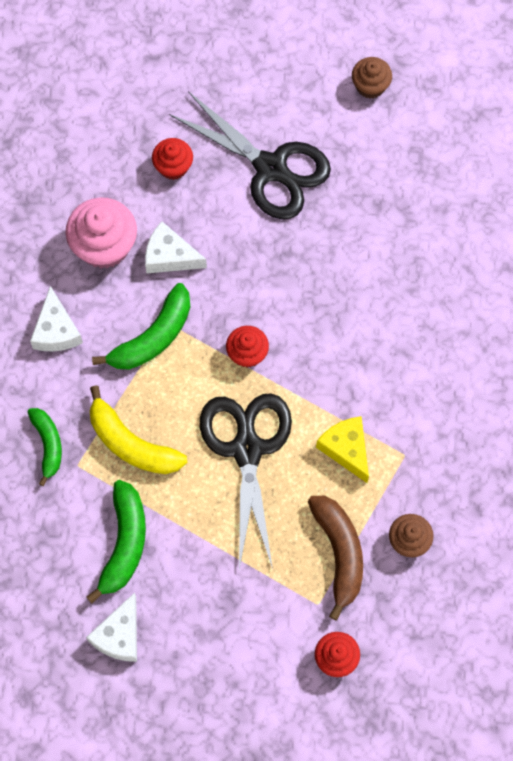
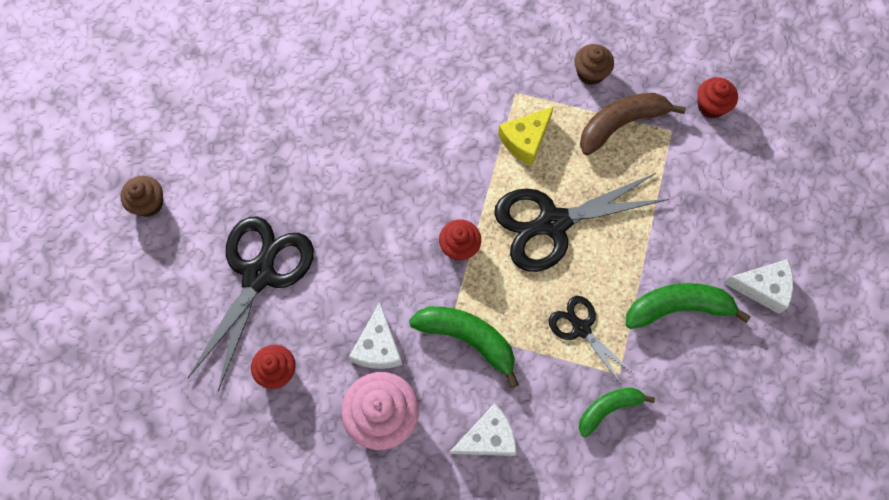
camera: 105 degrees left, 0 degrees up
(131, 443) = (581, 328): yellow banana -> black scissors

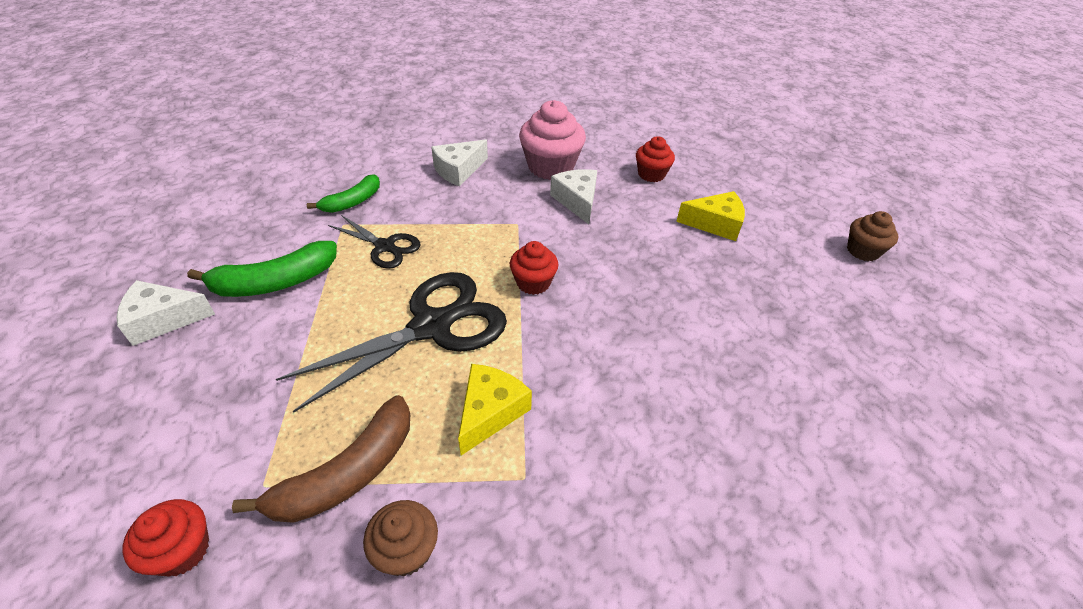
camera: 160 degrees right, 25 degrees down
(259, 274) = (715, 224): black scissors -> yellow cheese
(468, 339) = (497, 220): green banana -> none

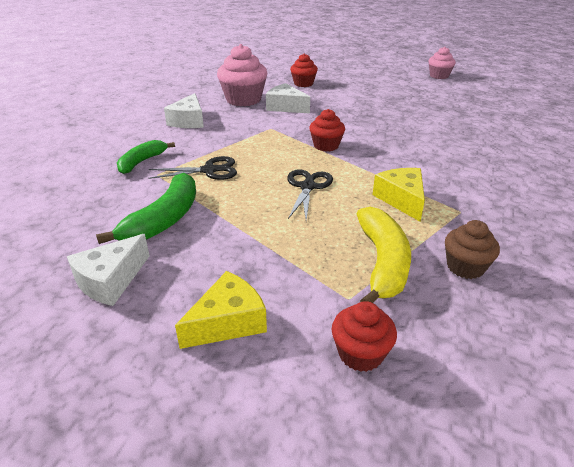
camera: 40 degrees left, 10 degrees down
(347, 473) = (382, 263): brown banana -> yellow banana
(352, 202) = (142, 162): green banana -> green banana turned 150 degrees counterclockwise
(431, 326) = (307, 187): black scissors -> black scissors, size x0.54
(715, 224) = (367, 90): yellow cheese -> yellow cheese (228, 322)
(862, 251) = (439, 76): brown cupcake -> pink cupcake

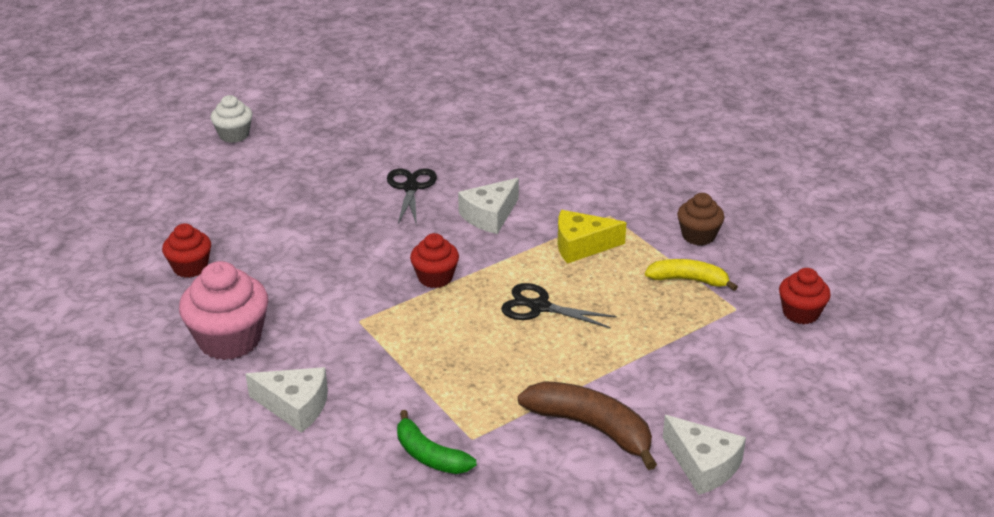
camera: 80 degrees left, 0 degrees up
(164, 220) = (591, 428): green banana -> brown banana
(209, 170) = (476, 387): black scissors -> black scissors (411, 188)
(228, 322) = (765, 382): yellow cheese -> none
(285, 107) = (285, 298): white cheese -> white cheese (490, 216)
(382, 263) = (688, 280): yellow banana -> yellow banana, size x0.65
(439, 76) = (234, 135): pink cupcake -> white cupcake

